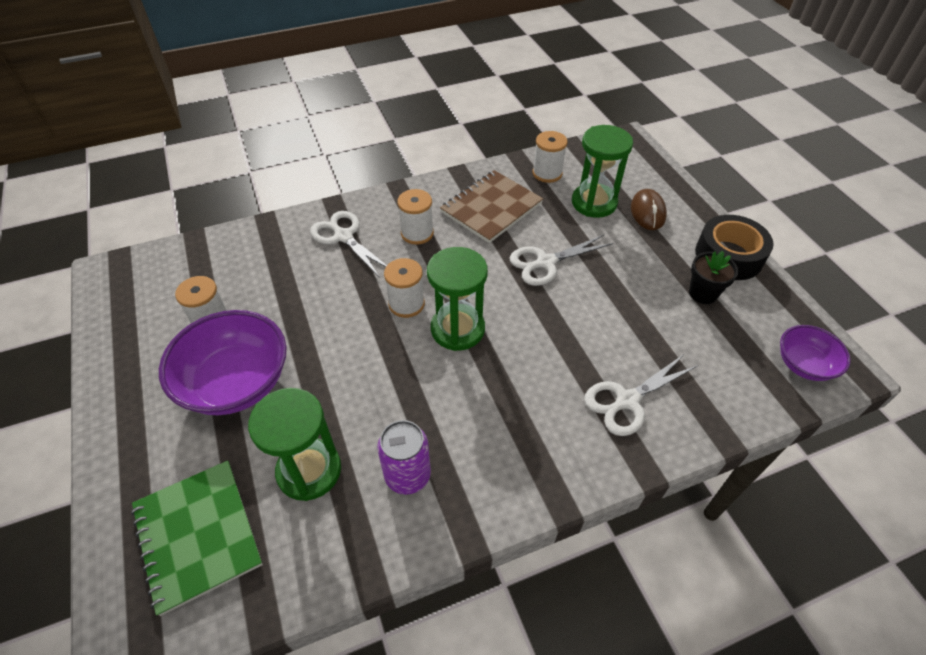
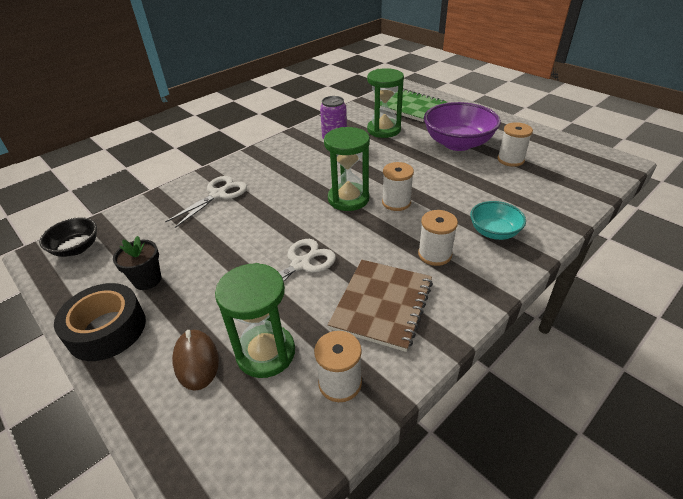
camera: 160 degrees right, 10 degrees down
(344, 236) = (494, 232): white scissors -> turquoise bowl
(804, 364) = (76, 248): purple bowl -> black bowl

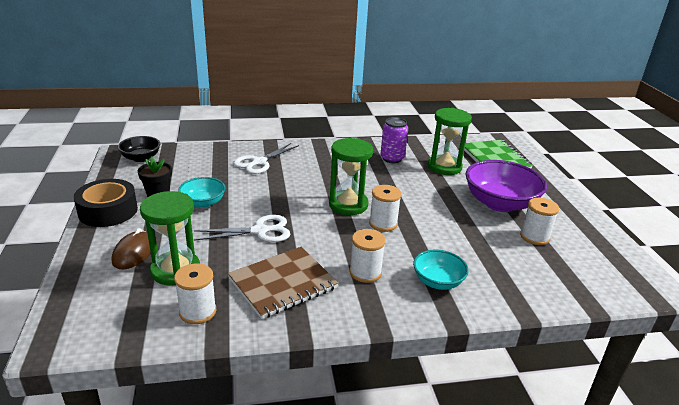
camera: 30 degrees right, 10 degrees down
(209, 264) = (203, 203): none -> turquoise bowl
(218, 195) = (259, 162): white scissors -> white scissors turned 150 degrees clockwise

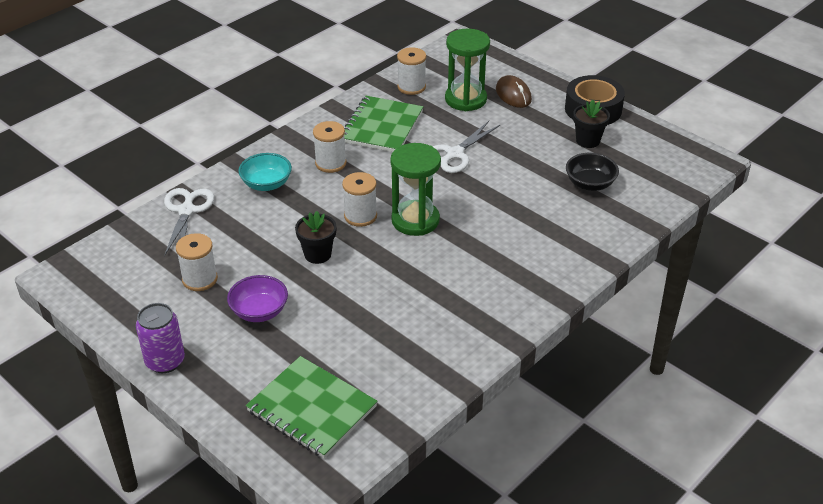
camera: 145 degrees right, 10 degrees up
(141, 158) = (681, 165): black bowl -> black bowl (590, 184)
(203, 203) = (540, 153): turquoise bowl -> none
(259, 162) = (573, 225): white scissors -> white scissors (186, 211)
(283, 283) = (381, 126): brown notebook -> green notebook
(392, 158) = (443, 321): purple can -> purple can (165, 361)
(436, 215) = (317, 254): none -> black flower pot
(444, 167) = (366, 344): green hourglass -> none
(499, 203) = (259, 311): purple bowl -> purple bowl, size x0.56

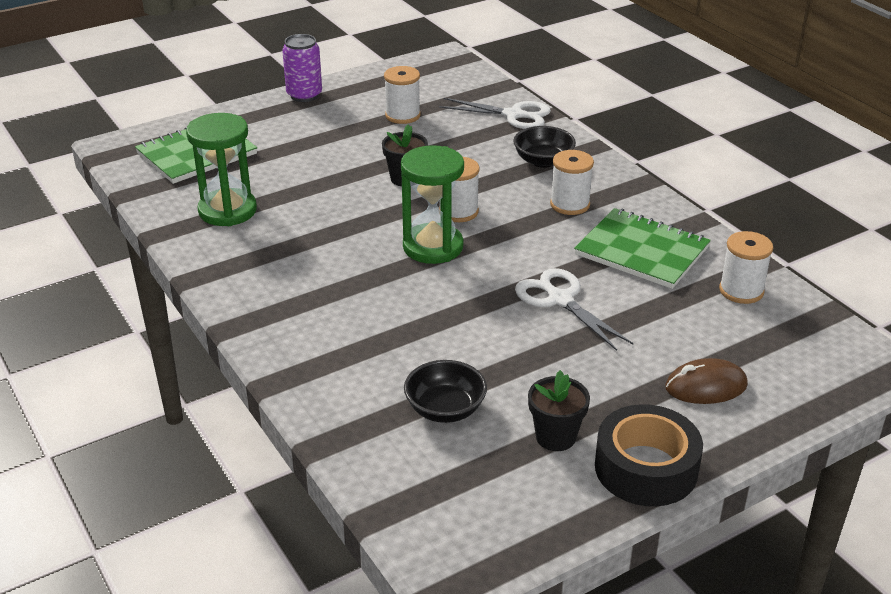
camera: 105 degrees right, 5 degrees down
(259, 311) = (338, 140): purple bowl -> none
(266, 184) = (543, 161): turquoise bowl -> black bowl
(465, 99) = (699, 335): green hourglass -> green hourglass (227, 211)

